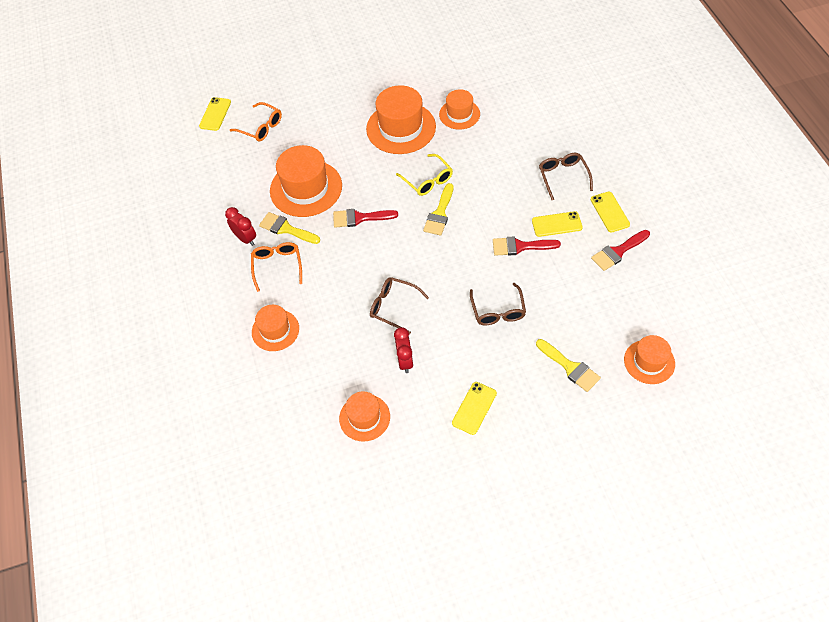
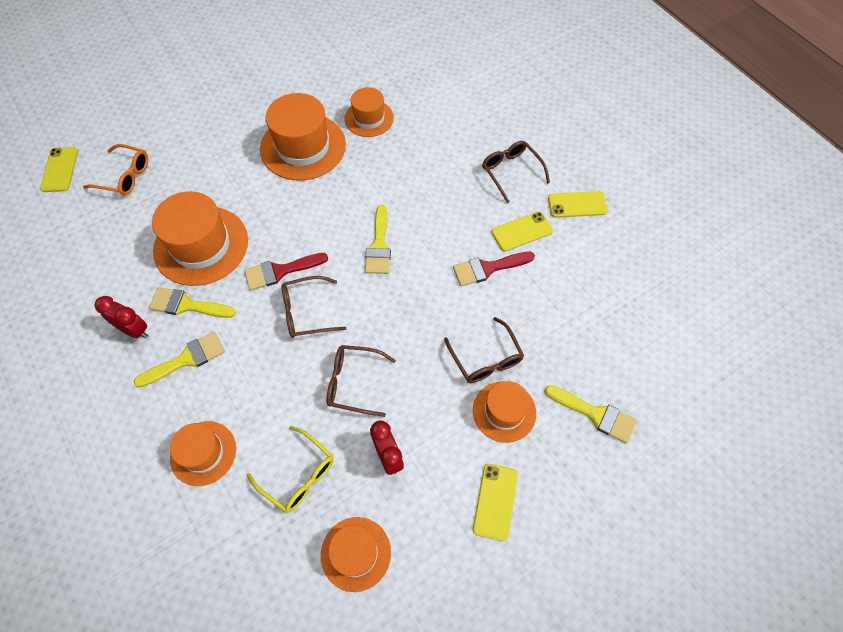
camera: 20 degrees left, 5 degrees up
(277, 266) = (186, 359): orange glasses -> yellow brush
(372, 251) = (306, 312): none -> brown glasses
(428, 180) = (353, 206): yellow glasses -> yellow glasses (298, 475)
(609, 212) = (577, 205): yellow phone -> yellow phone turned 60 degrees counterclockwise
(618, 251) = (602, 251): red brush -> none
(649, 362) = (684, 384): orange hat -> orange hat (504, 411)

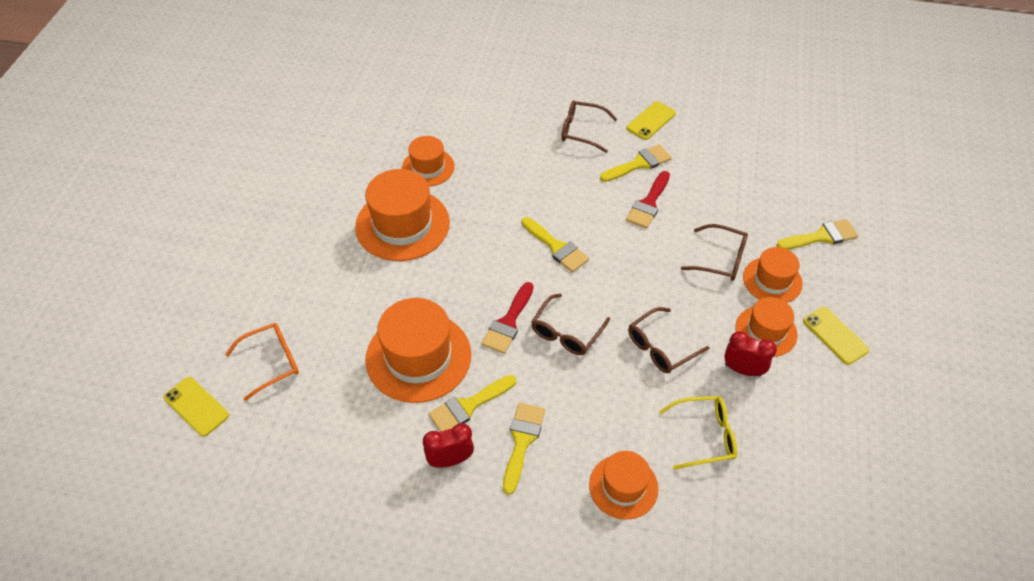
camera: 45 degrees left, 10 degrees down
(356, 553) = (801, 444): orange hat -> orange hat (766, 331)
(521, 231) = (639, 164): yellow phone -> yellow brush

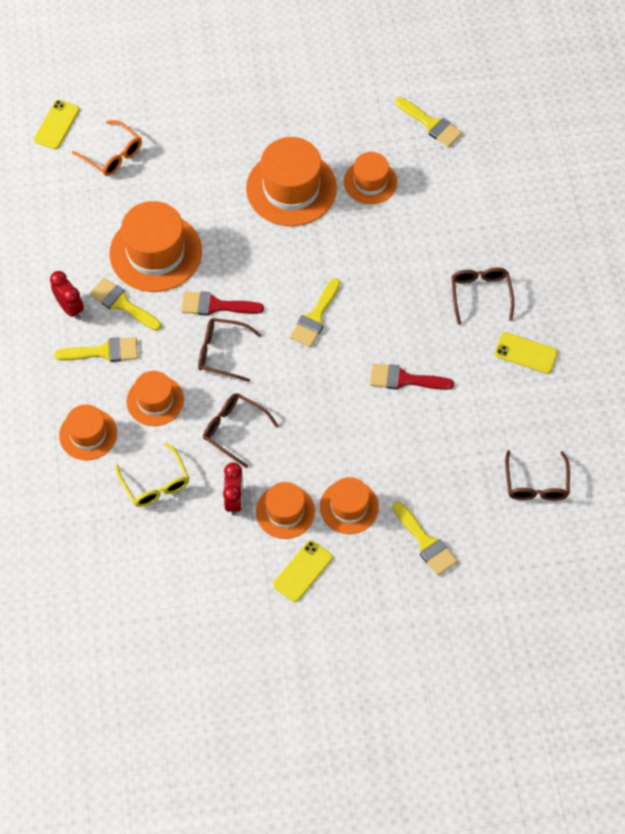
camera: 70 degrees right, 10 degrees up
(602, 408) = (155, 400): none -> orange hat
(639, 164) = (456, 358): yellow brush -> yellow brush (431, 124)
(721, 259) = (357, 457): brown glasses -> brown glasses (536, 484)

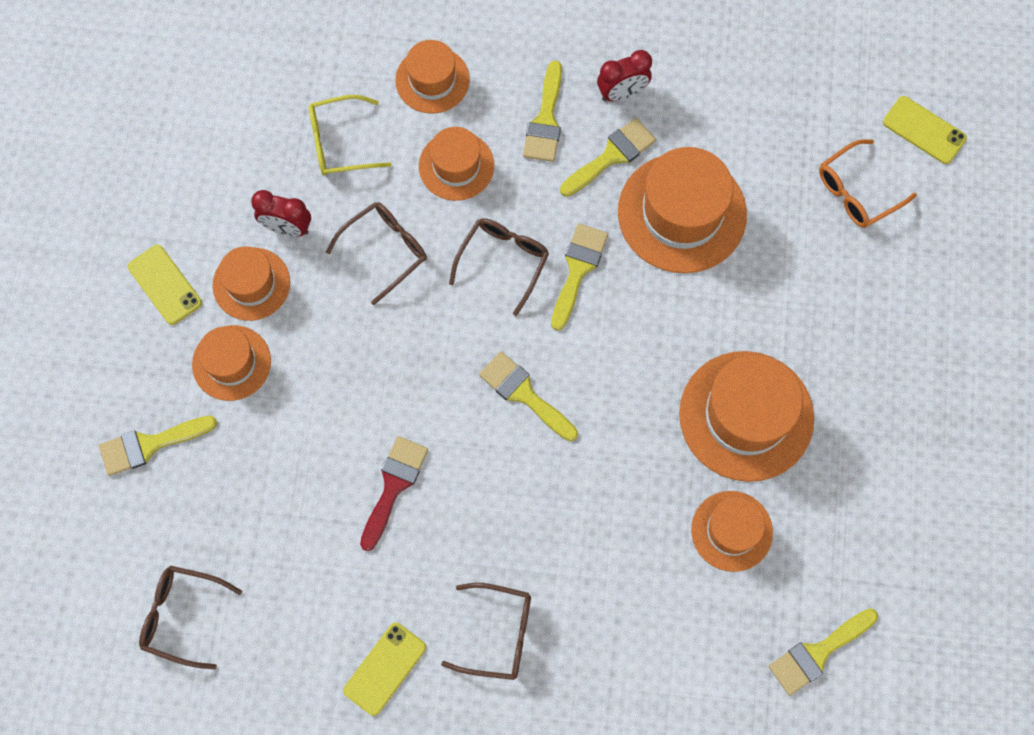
camera: 105 degrees right, 10 degrees up
(215, 305) = (578, 270): red brush -> yellow brush

